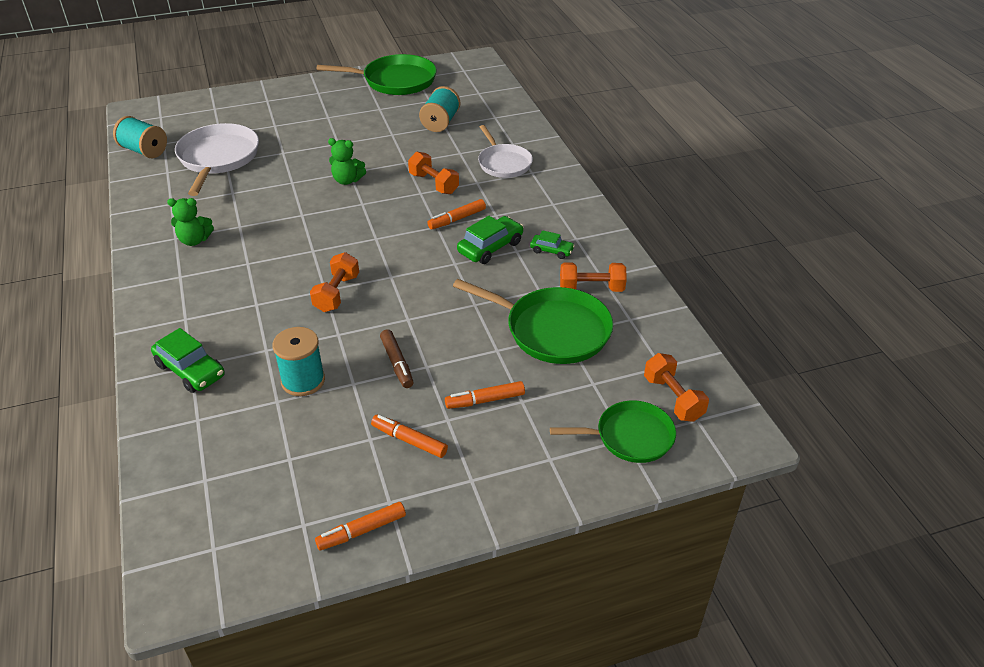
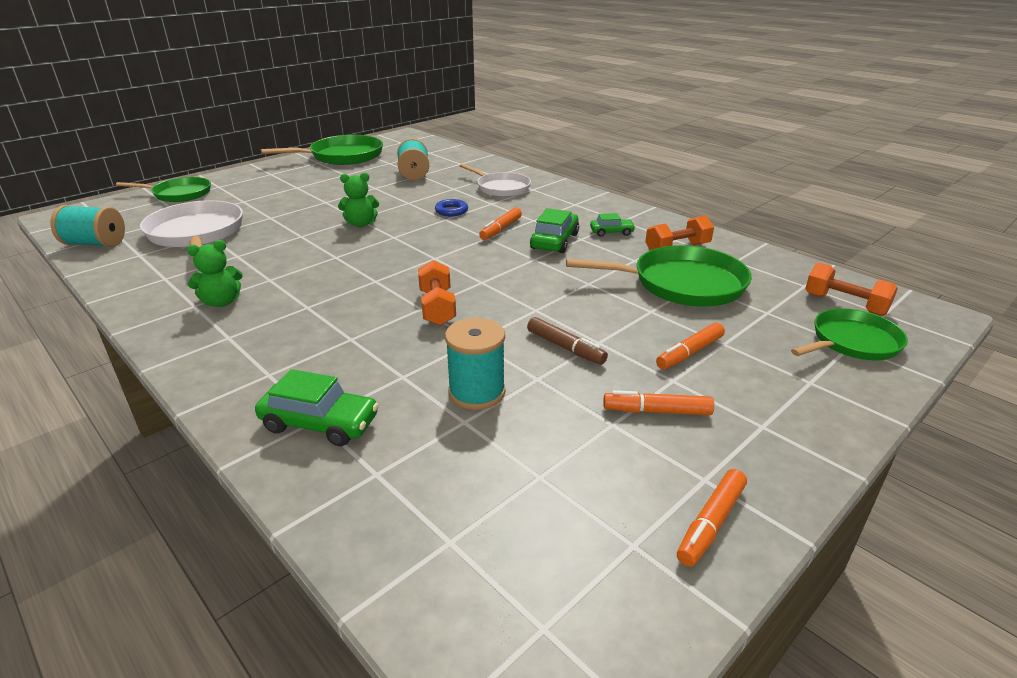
camera: 25 degrees left, 10 degrees down
(232, 103) = (179, 194): none -> green pan
(434, 184) = (451, 211): orange dumbbell -> blue ring

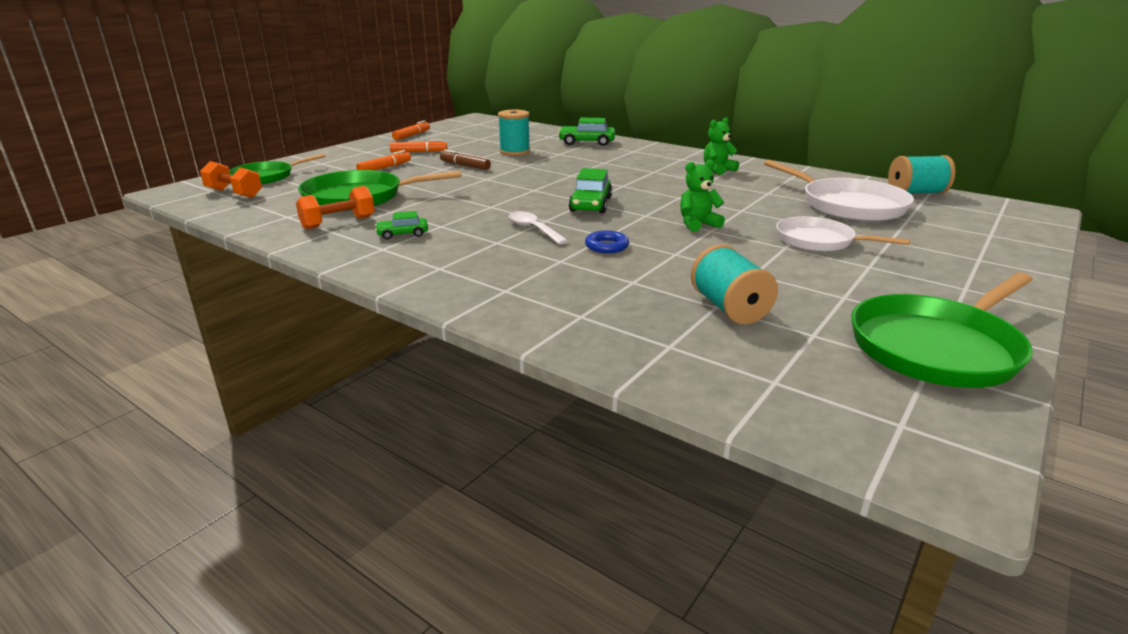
camera: 170 degrees right, 5 degrees down
(179, 194) = (995, 244): green pan -> none
(437, 307) = (559, 176): orange dumbbell -> none
(501, 188) = (557, 288): white pan -> white pan (818, 241)
(501, 229) = (533, 229): orange marker -> white spoon
(554, 241) = (470, 221): green car -> green car (590, 204)

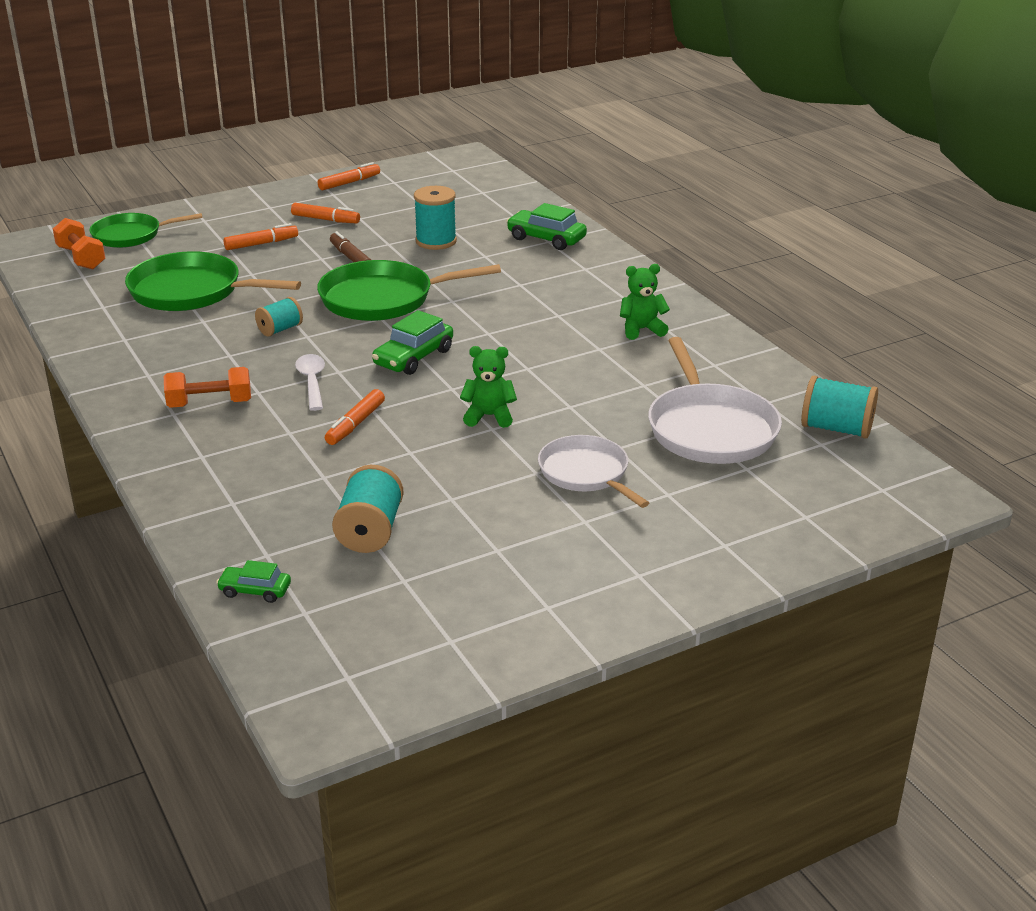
camera: 25 degrees right, 5 degrees up
(338, 223) = (140, 328): orange dumbbell -> orange dumbbell (210, 404)
(402, 234) = (183, 359): green car -> green car (255, 591)
(463, 206) = (280, 329): none -> turquoise spool
(606, 246) = (355, 424): blue ring -> orange marker
(937, 347) = (493, 625): green pan -> green pan (382, 299)

